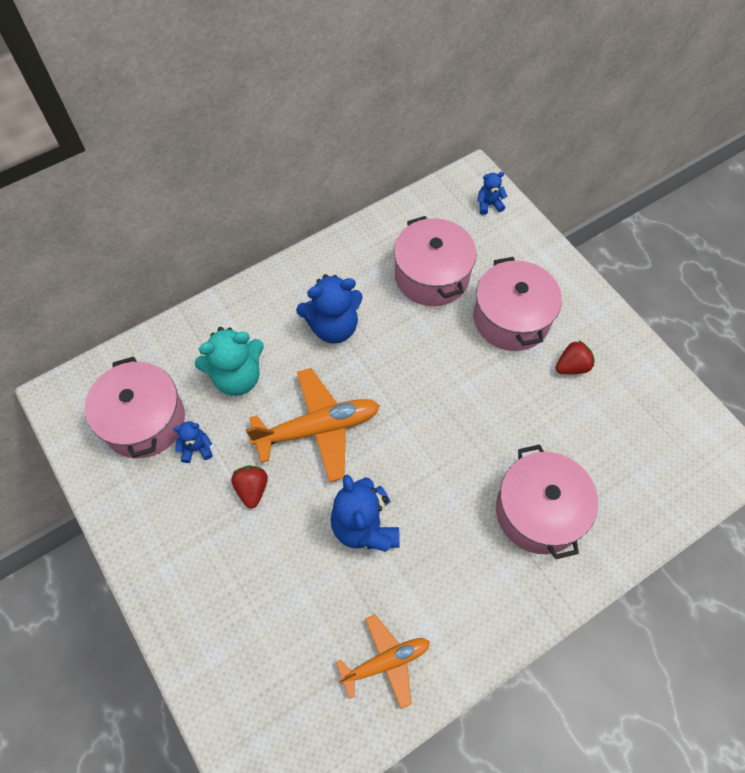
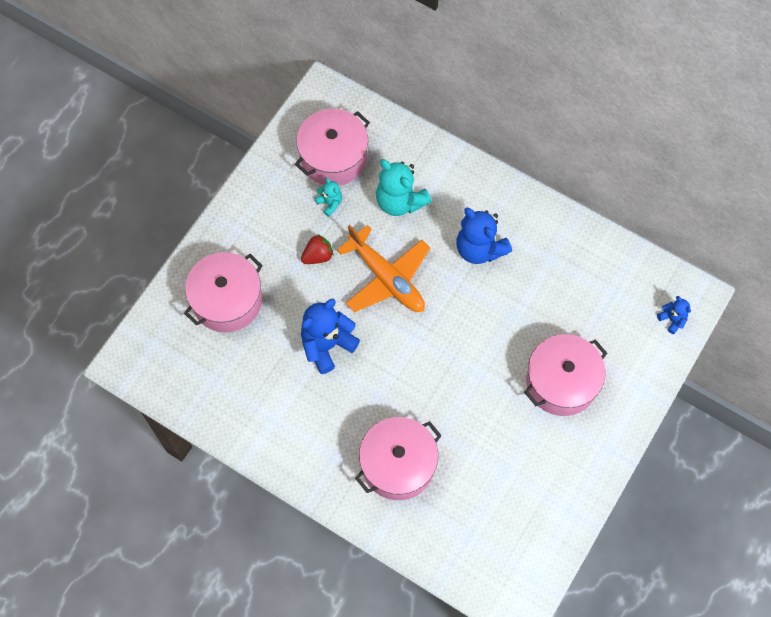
camera: 65 degrees right, 5 degrees up
(196, 448) = (330, 203): blue teddy bear -> turquoise teddy bear
(386, 662) = (238, 400): orange plane -> none
(432, 276) = (569, 302): pink pot -> pink pot (227, 300)
(572, 366) = (540, 447): red strawberry -> none

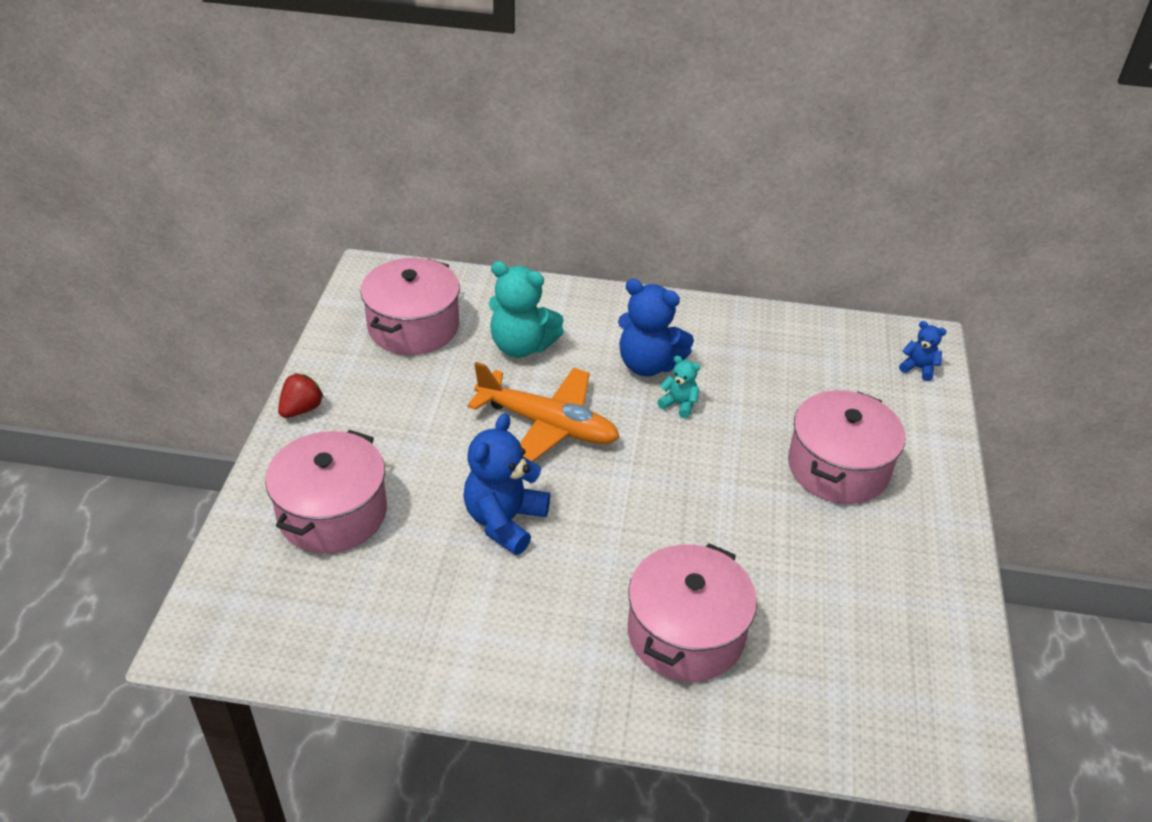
camera: 25 degrees left, 25 degrees down
(318, 256) = (442, 427): red strawberry -> red strawberry (301, 409)
(330, 203) = (431, 371): turquoise teddy bear -> turquoise teddy bear (679, 404)

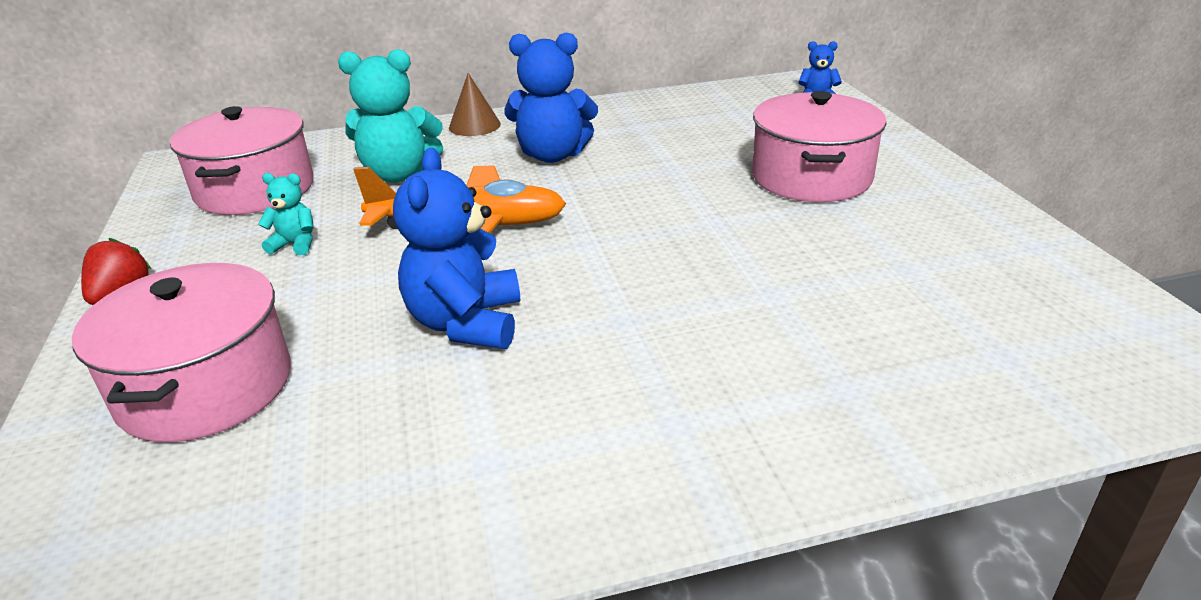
camera: 20 degrees left, 10 degrees down
(605, 303) = (474, 125): none -> brown cone
(679, 404) = (608, 174): turquoise teddy bear -> turquoise teddy bear (295, 244)
(685, 633) = (777, 360): pink pot -> none

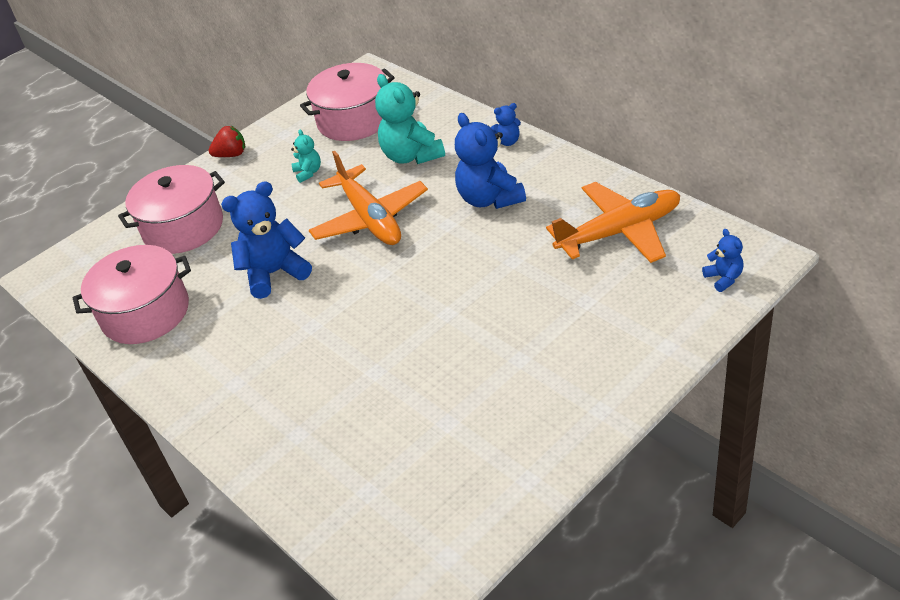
camera: 65 degrees right, 10 degrees up
(474, 125) = (507, 141): brown cone -> blue teddy bear
(699, 116) = (620, 232): none -> orange plane
(811, 177) = (554, 331): pink pot -> pink pot (145, 313)

